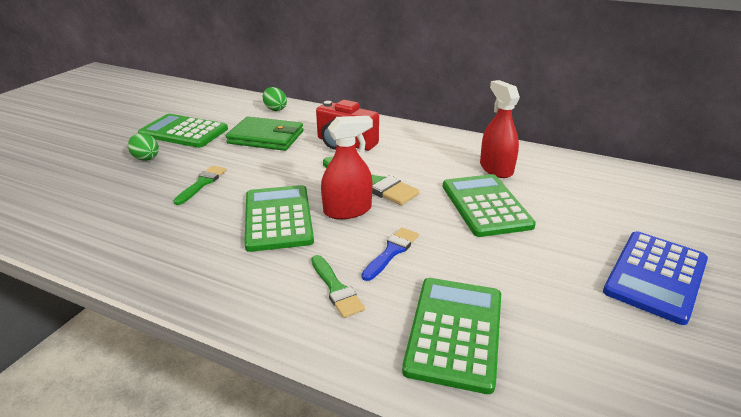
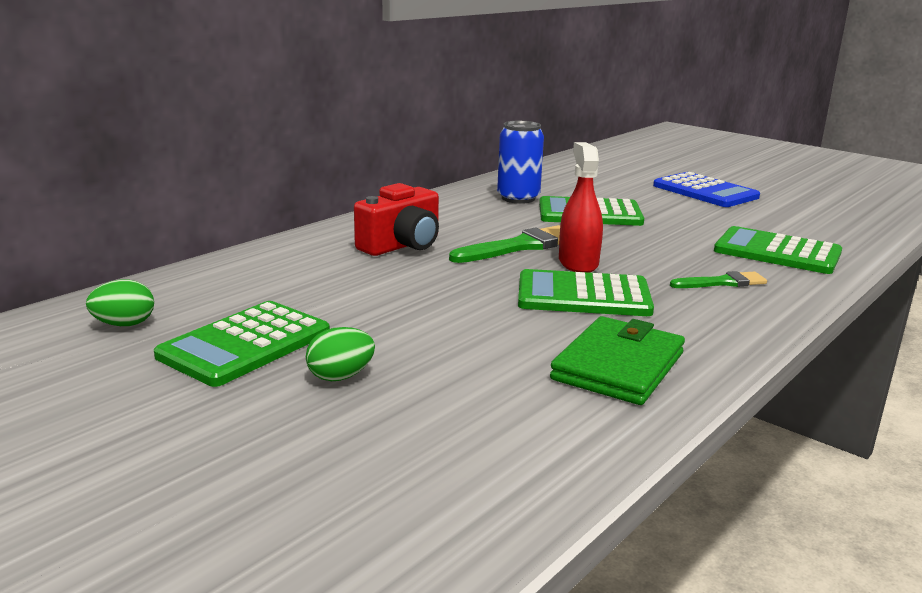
camera: 75 degrees left, 10 degrees down
(202, 183) = (466, 334): green brush -> none
(266, 137) = (337, 286): green wallet -> green wallet (618, 366)
(275, 109) = (225, 272): green egg -> green egg (124, 324)
(391, 252) = (663, 256): blue brush -> none
(496, 168) = (518, 198): red spray bottle -> blue can

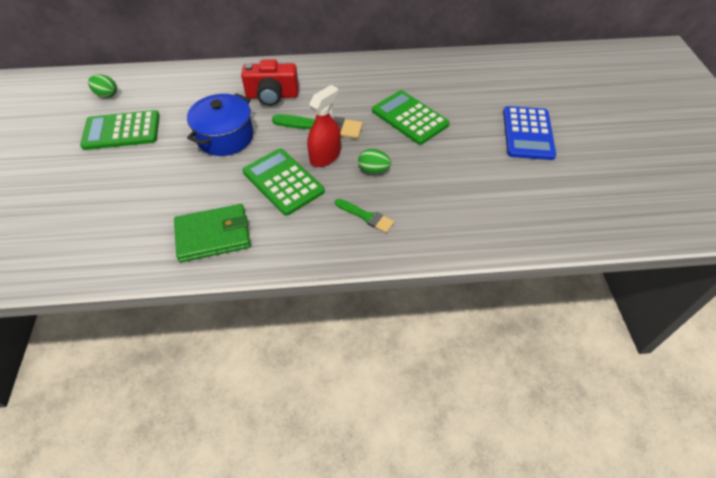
camera: 45 degrees right, 30 degrees up
(340, 376) = (120, 170): green egg -> green egg (373, 170)
(424, 292) = (225, 137): none -> blue pot
(518, 198) = (396, 83): blue can -> none
(777, 252) = (450, 213): green calculator -> none

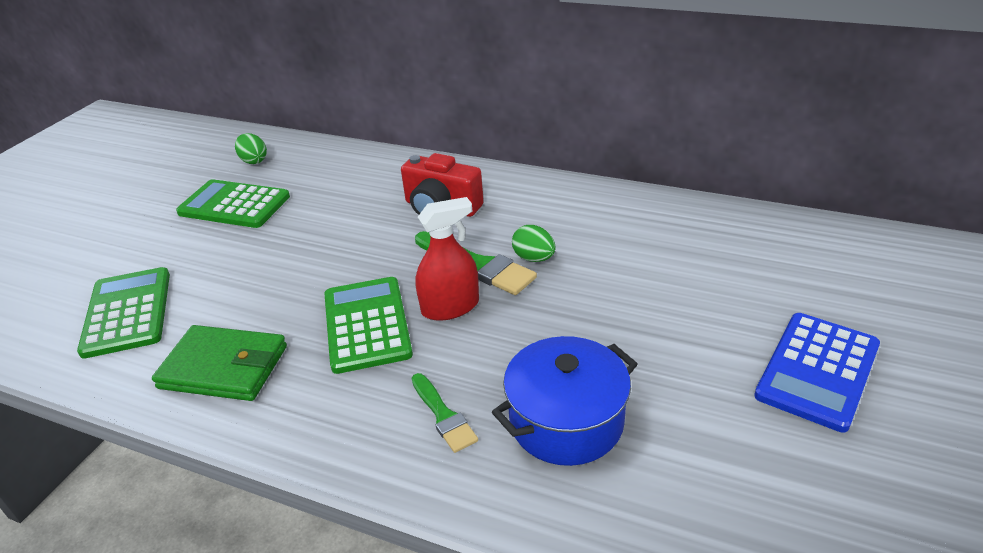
camera: 30 degrees right, 15 degrees down
(225, 137) = (341, 244): blue pot -> blue pot (566, 421)
(373, 170) = (506, 349): green egg -> green egg (534, 258)
(410, 118) = (618, 287): green calculator -> green calculator (127, 312)

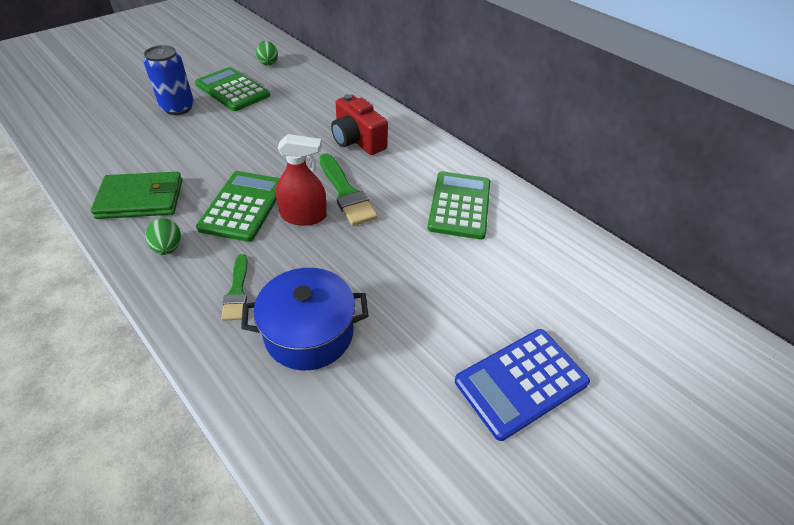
camera: 20 degrees right, 10 degrees up
(127, 312) = (119, 139): green calculator -> green calculator (459, 205)
(177, 248) = (178, 108): none -> blue can
(224, 367) = (141, 199): green wallet -> green wallet turned 45 degrees counterclockwise
(534, 258) = (387, 203): green egg -> green egg (168, 248)

